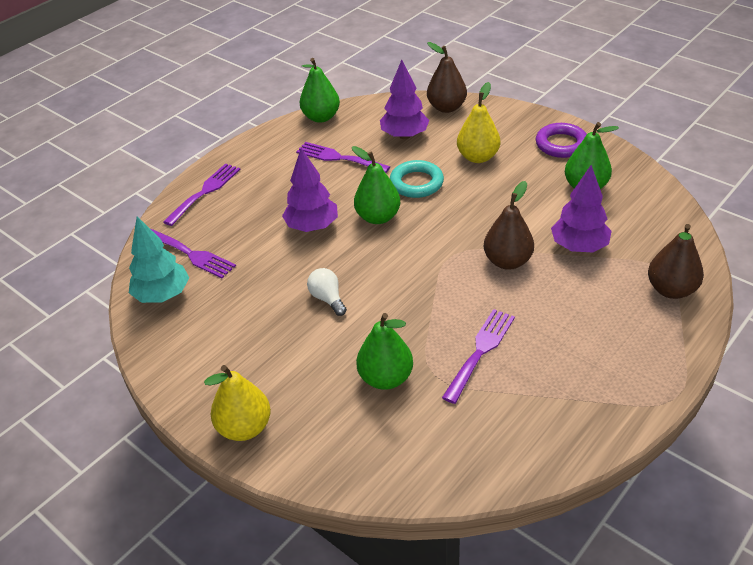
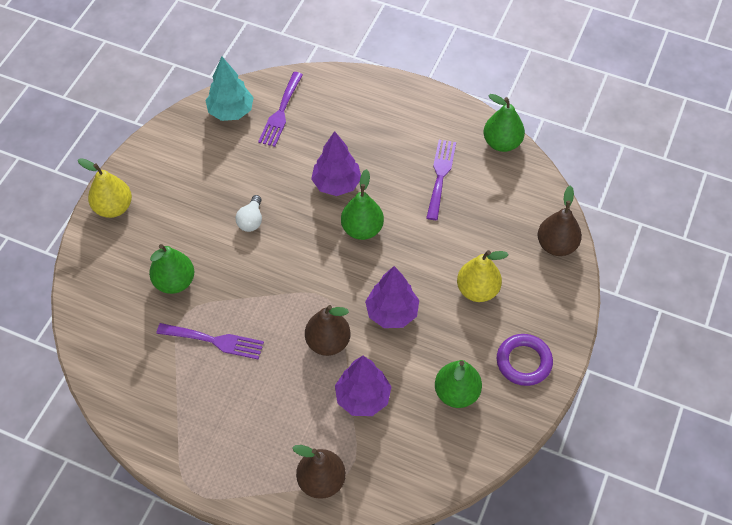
camera: 70 degrees right, 15 degrees up
(205, 192) = (362, 93): purple fork -> none
(327, 299) = (251, 220): white light bulb -> white light bulb turned 150 degrees clockwise
(404, 136) = (494, 220): purple tree -> purple tree (392, 313)
(416, 183) = (420, 247): turquoise ring -> none

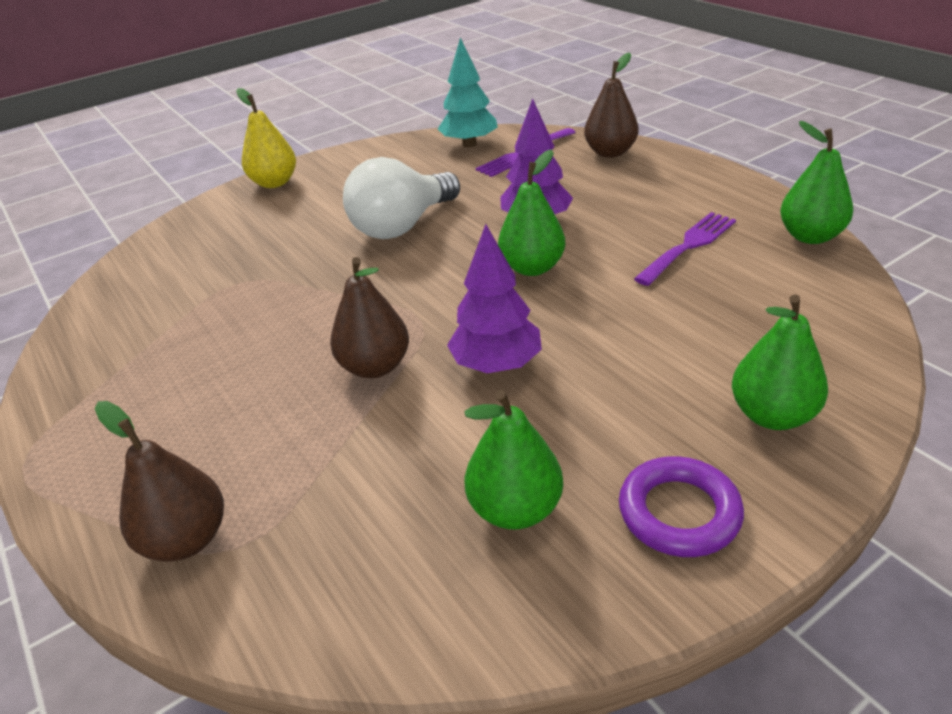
camera: 35 degrees right, 20 degrees down
(174, 282) = (262, 252): green pear -> green pear (772, 415)
(215, 341) = (241, 317): purple fork -> none
(251, 220) = (402, 226): white light bulb -> white light bulb, size x2.12
(363, 398) = (358, 452): purple tree -> none
(477, 290) = (658, 382): yellow pear -> none
(556, 245) = (844, 369): brown pear -> brown pear (610, 152)

